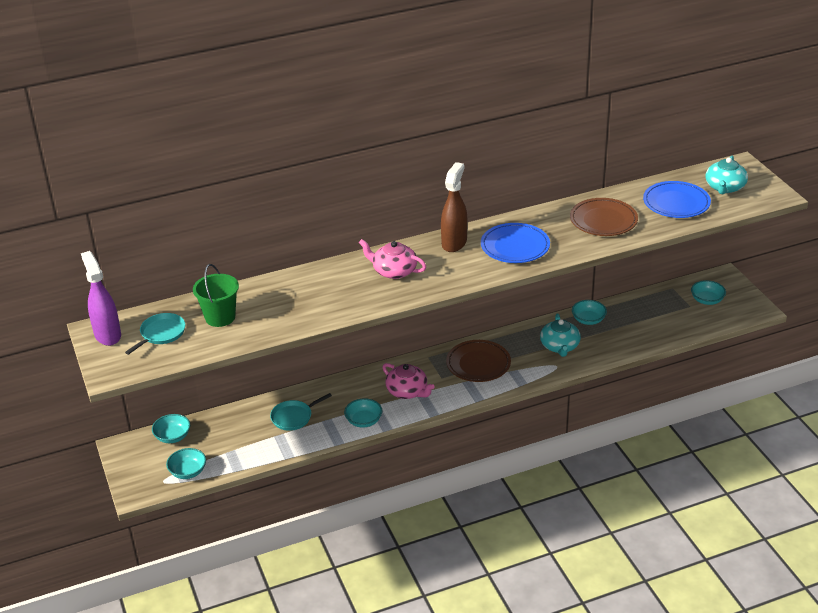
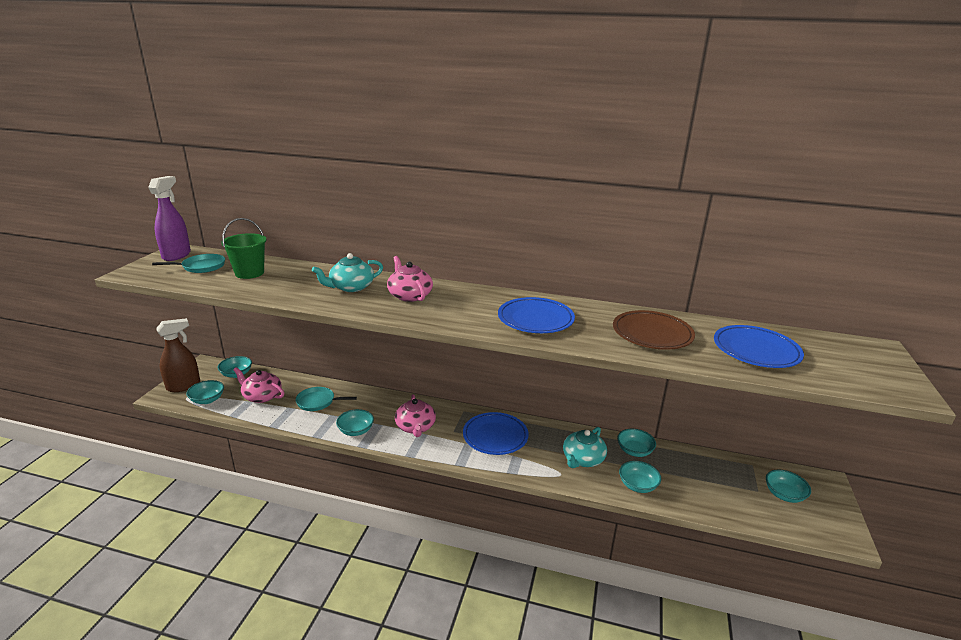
camera: 35 degrees right, 10 degrees down
(234, 441) = (262, 396): none -> pink teapot
(454, 243) = (488, 297): brown spray bottle -> brown spray bottle (184, 386)
(478, 364) = (495, 436): brown plate -> blue plate
(614, 345) = (637, 485): none -> turquoise bowl
(725, 187) = (836, 359): turquoise teapot -> turquoise teapot (351, 287)

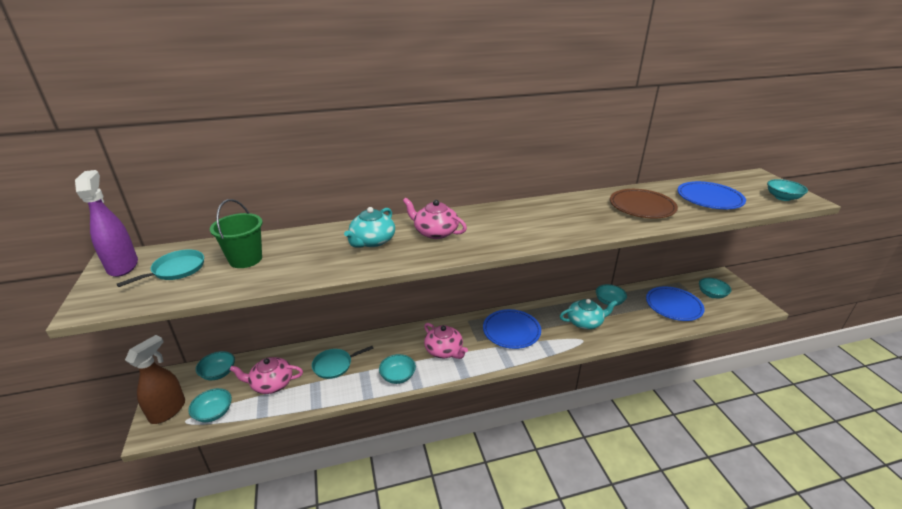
camera: 30 degrees left, 5 degrees up
(535, 319) = (557, 221): blue plate -> blue plate (673, 306)
(583, 459) = (585, 322): turquoise teapot -> turquoise teapot turned 105 degrees counterclockwise
(637, 485) = (634, 326): turquoise bowl -> turquoise bowl (782, 198)

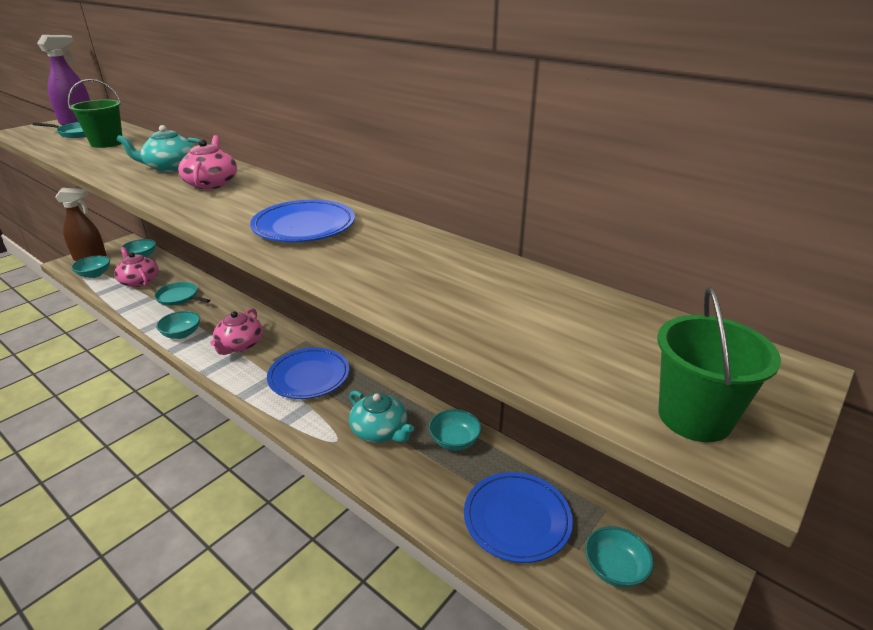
camera: 55 degrees right, 0 degrees up
(642, 207) = (422, 273): brown plate -> none
(709, 199) = (546, 326): blue plate -> blue plate (304, 226)
(782, 198) = (694, 417): turquoise bowl -> green bucket

